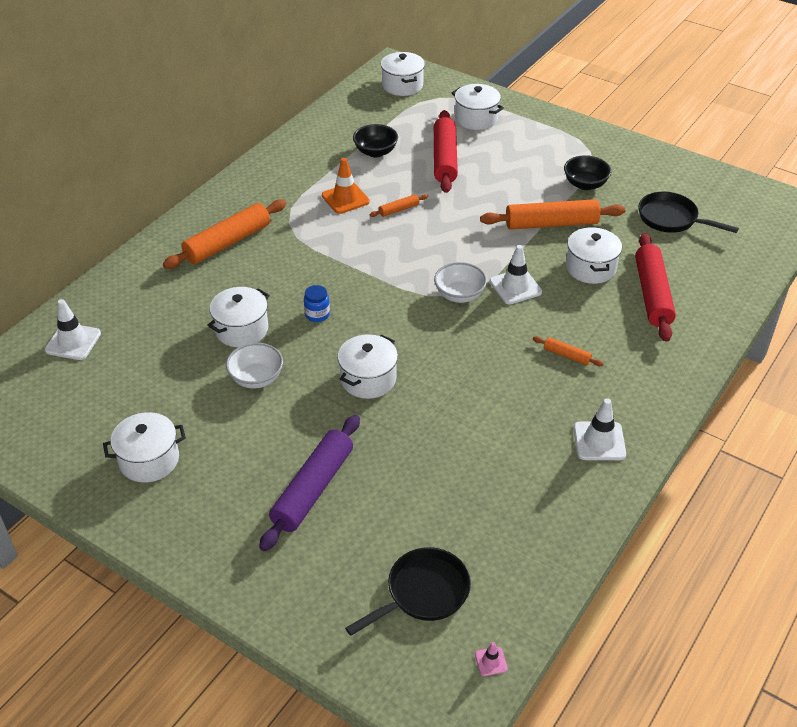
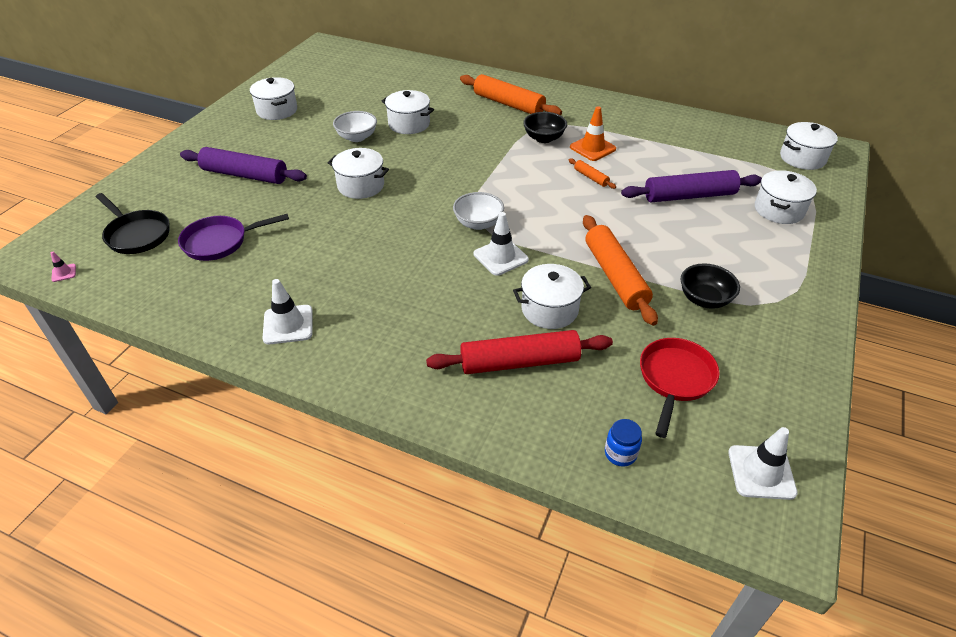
camera: 80 degrees right, 0 degrees up
(73, 342) = (385, 68): white traffic cone -> white traffic cone (761, 472)
(317, 314) = (433, 153): blue jar -> blue jar (620, 453)
(375, 152) = (674, 155): black bowl -> black bowl (544, 138)
(445, 159) = (689, 196): red rolling pin -> purple rolling pin
(454, 505) = (220, 242): none -> purple pan
(567, 355) = (405, 297): orange rolling pin -> none
(671, 219) = (675, 379): black pan -> red pan

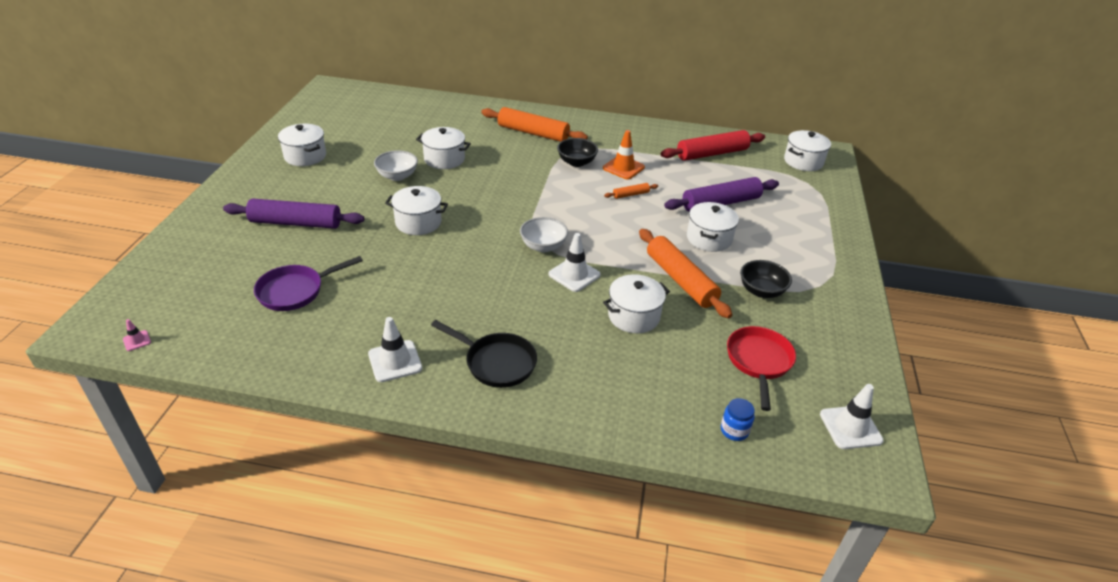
camera: 15 degrees left, 5 degrees down
(137, 234) = (203, 293): black pan -> black pan (496, 362)
(519, 362) = (623, 365): red rolling pin -> red rolling pin (712, 154)
(591, 177) = (631, 194): orange rolling pin -> orange rolling pin turned 60 degrees counterclockwise
(779, 210) = (798, 208): white pot -> white pot (709, 238)

